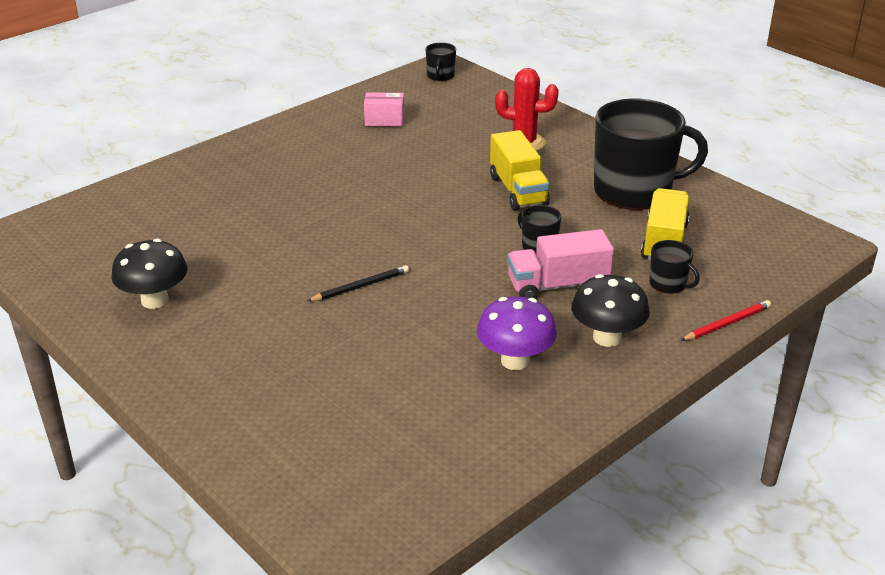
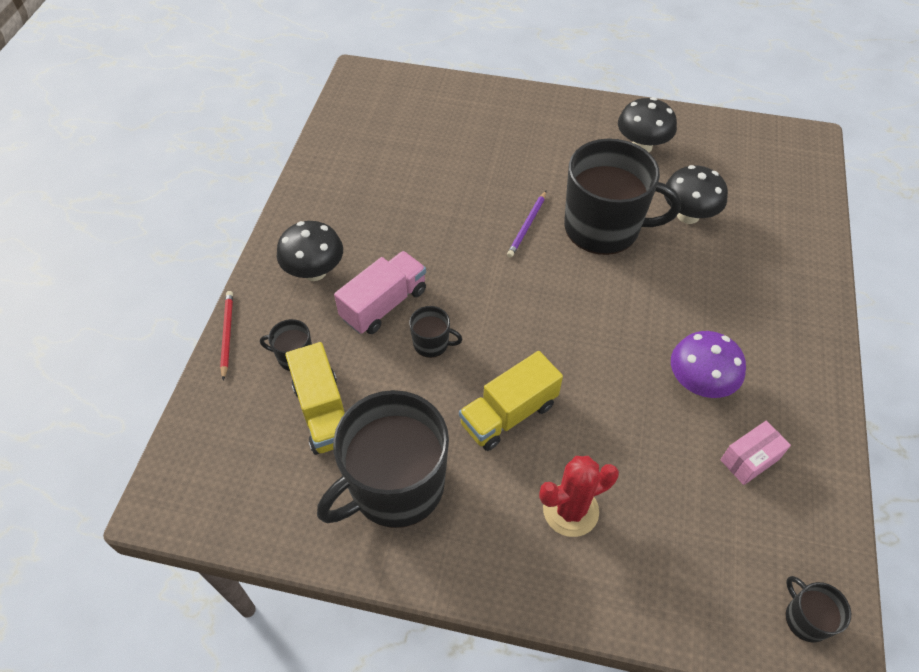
camera: 145 degrees right, 20 degrees up
(211, 234) = (688, 215): none -> black mushroom
(294, 256) = (604, 227): none -> black mug
(360, 286) = (527, 226): black pencil -> purple pencil
(515, 360) = (366, 219): purple mushroom -> purple mushroom (698, 383)
(518, 190) = (508, 414): yellow truck -> yellow truck turned 75 degrees counterclockwise
(727, 323) = (227, 334): red pencil -> red pencil turned 150 degrees clockwise

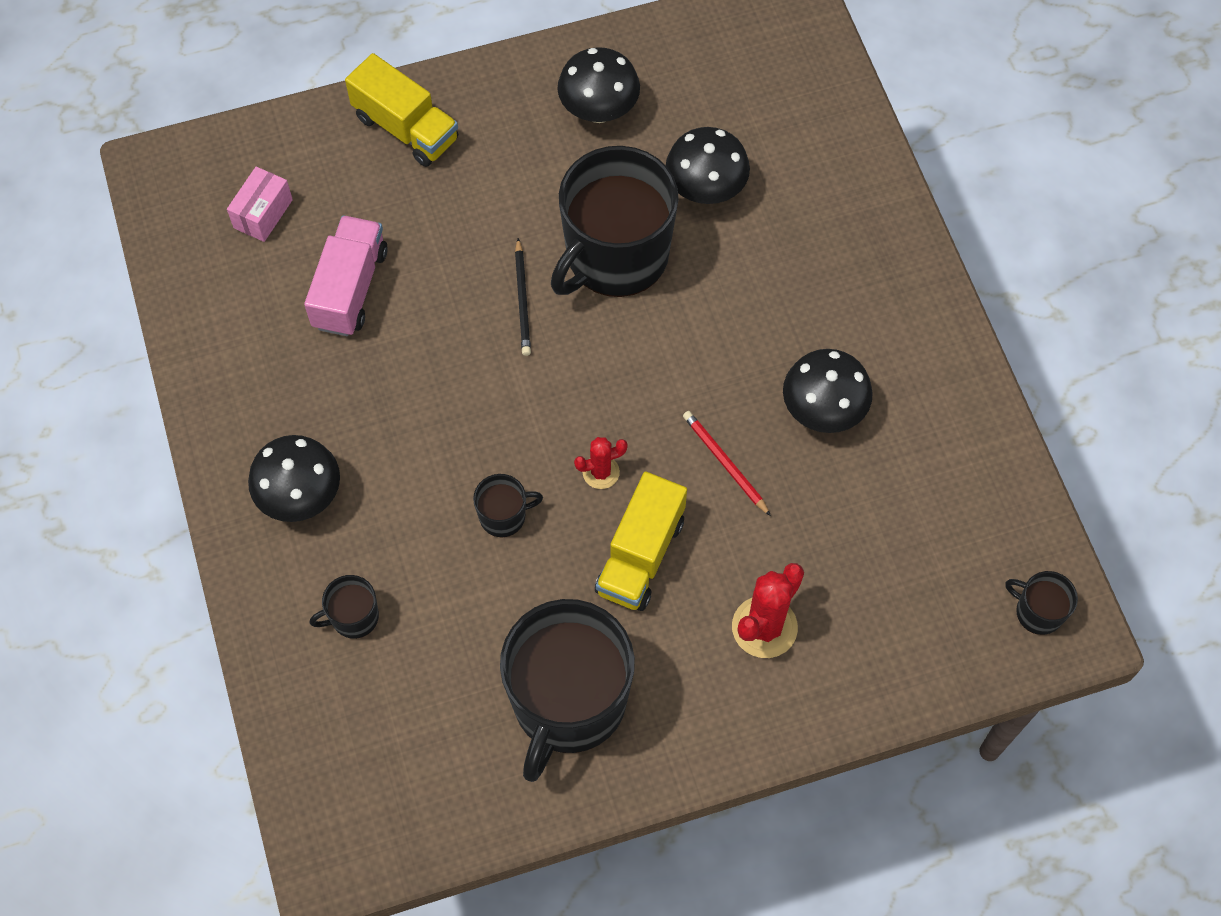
camera: 30 degrees left, 10 degrees up
(227, 334) = (252, 633): red pencil -> red pencil (725, 463)
(323, 412) = (434, 665): yellow truck -> yellow truck (406, 128)
(384, 304) = (416, 496): pink truck -> pink truck (350, 289)
(514, 348) = (601, 472): none -> red cactus
(527, 226) = (523, 300): purple pencil -> black pencil
(604, 227) = (615, 256): black mug -> black mug turned 150 degrees clockwise
(698, 383) = (823, 410): purple mushroom -> black mushroom
(749, 459) = (914, 473): pink box -> pink box (263, 213)

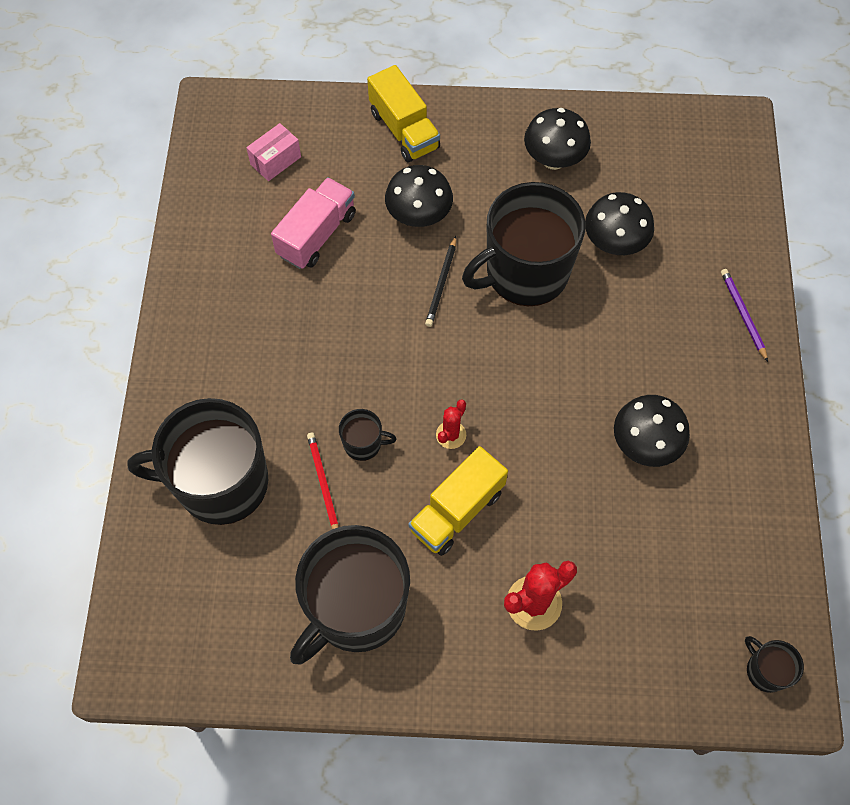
camera: 20 degrees right, 0 degrees up
(301, 496) = (218, 377): black mushroom -> black mushroom (419, 216)
(353, 617) = (220, 483): black mug -> black mug, size x2.36
(601, 472) = (451, 435): red cactus -> red cactus turned 60 degrees counterclockwise
(725, 463) = (550, 460): red pencil -> red pencil (323, 484)
(879, 227) = (742, 314): none -> purple pencil

